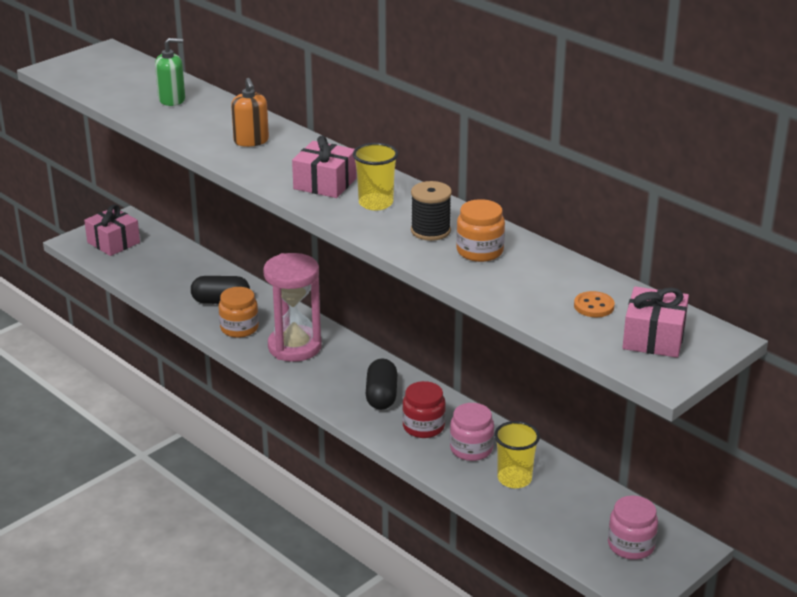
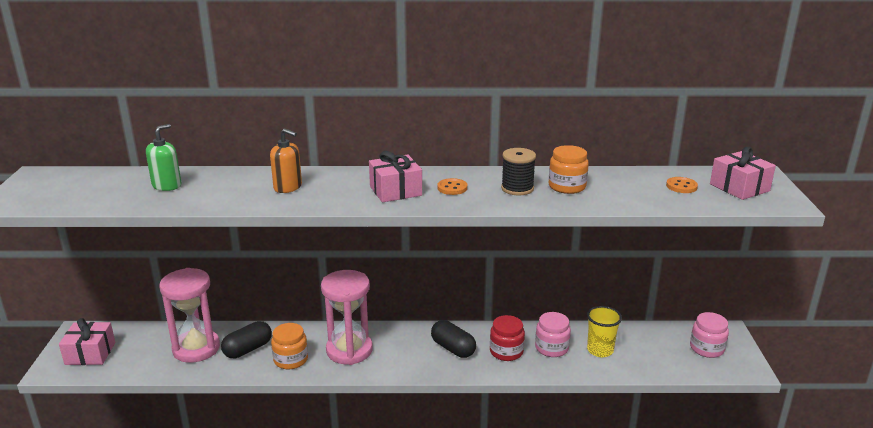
camera: 45 degrees left, 5 degrees down
(186, 279) = (196, 348): none -> pink hourglass
(376, 203) = (452, 188): yellow cup -> orange button

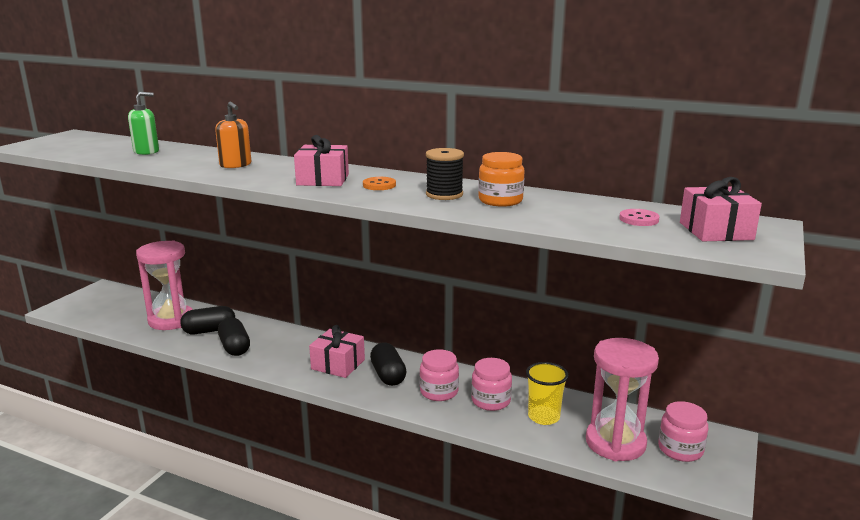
camera: 25 degrees right, 5 degrees down
(90, 353) = (94, 305): pink gift -> pink gift (338, 364)
(291, 360) = (234, 347): orange jar -> black capsule
(349, 350) = (291, 352): pink hourglass -> pink hourglass (615, 443)
(506, 352) = (439, 392): red jar -> pink jar
(681, 186) = (639, 219): orange button -> pink button

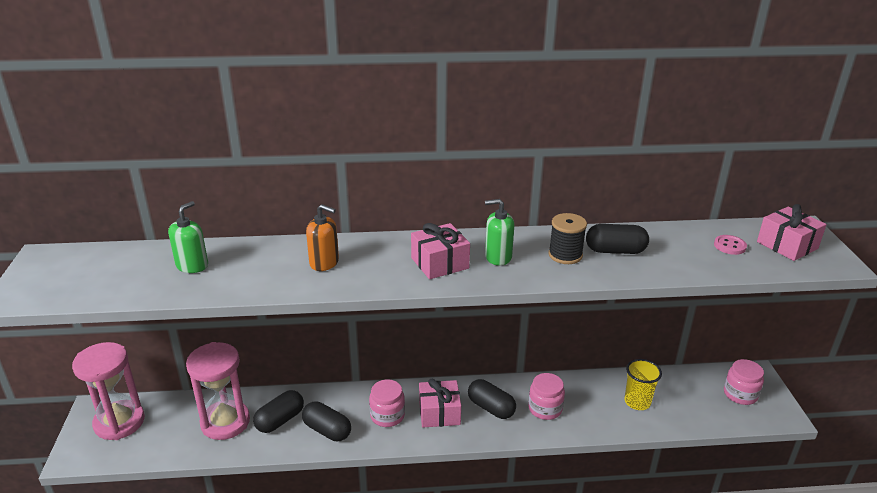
camera: 30 degrees left, 10 degrees up
(379, 185) = (498, 257): orange button -> green soap dispenser
(491, 401) = (589, 402): pink jar -> pink jar (387, 415)
(500, 200) = (615, 251): orange jar -> black capsule
(615, 443) = (700, 406): pink hourglass -> pink hourglass (119, 422)

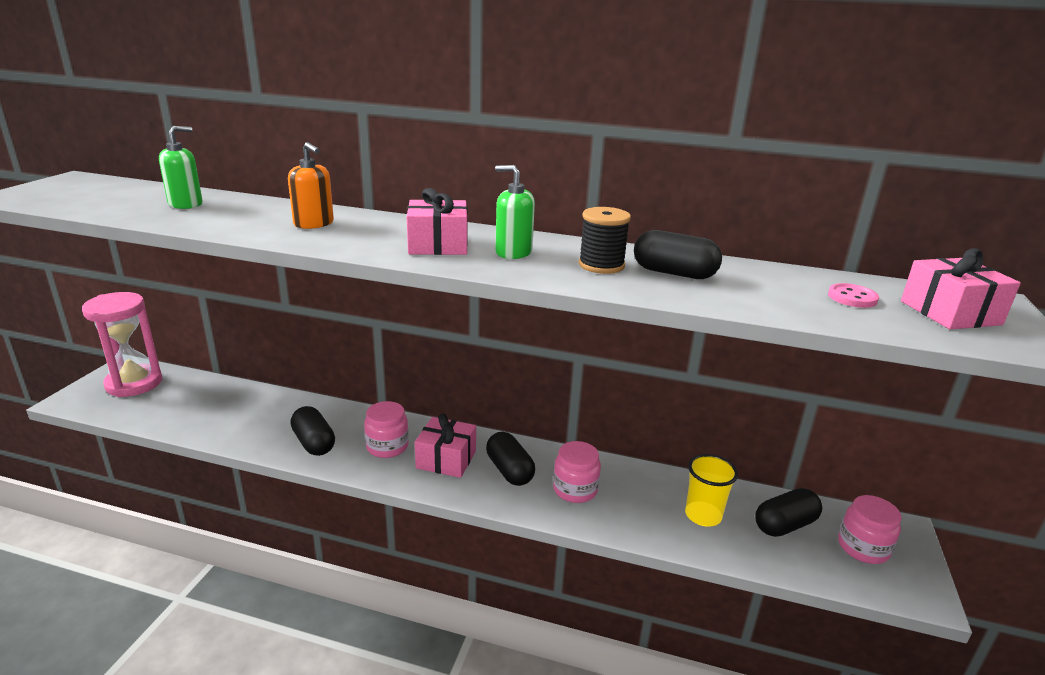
camera: 20 degrees right, 5 degrees down
(225, 422) = (224, 408): pink hourglass -> none
(280, 420) = (276, 421): black capsule -> black capsule (785, 525)

